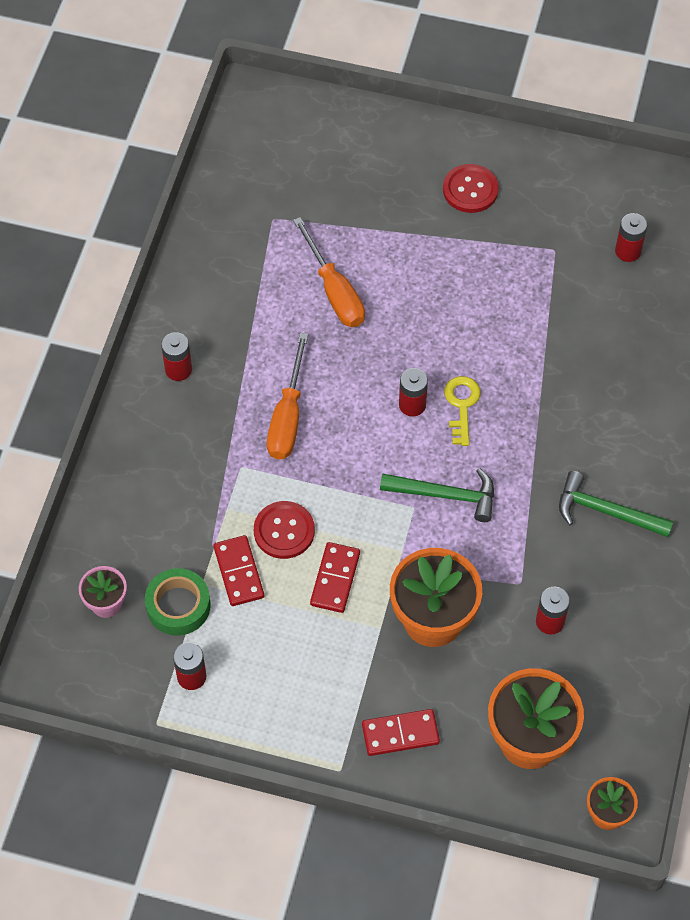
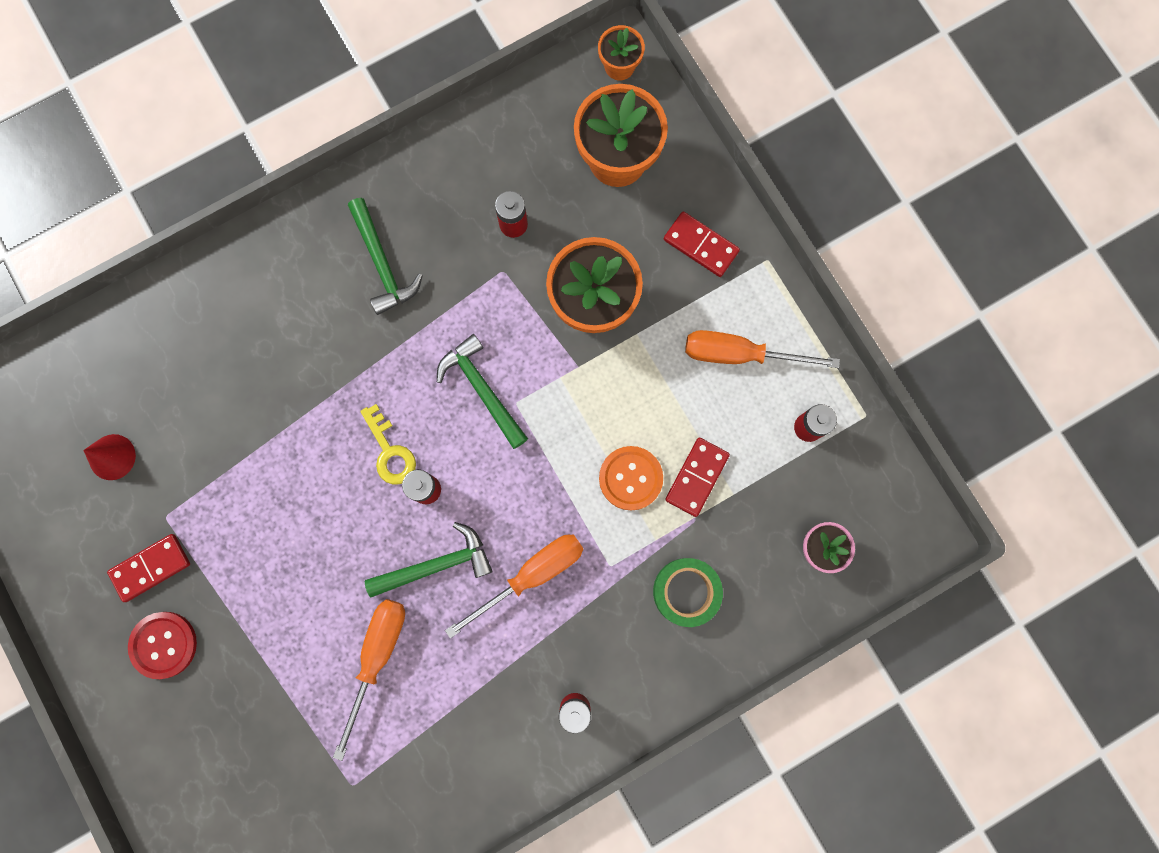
camera: 135 degrees left, 20 degrees up
(178, 606) = (767, 493): green tape -> green tape (686, 592)
(284, 531) = (630, 478): red button -> orange button
(292, 682) = (740, 354): none -> orange screwdriver
(335, 579) = (631, 403): red domino -> red domino (151, 568)
(356, 369) = (436, 565): none -> green hammer
(461, 405) = (390, 451): yellow key -> yellow key turned 75 degrees counterclockwise
(628, 251) = (112, 457): red battery -> red cone

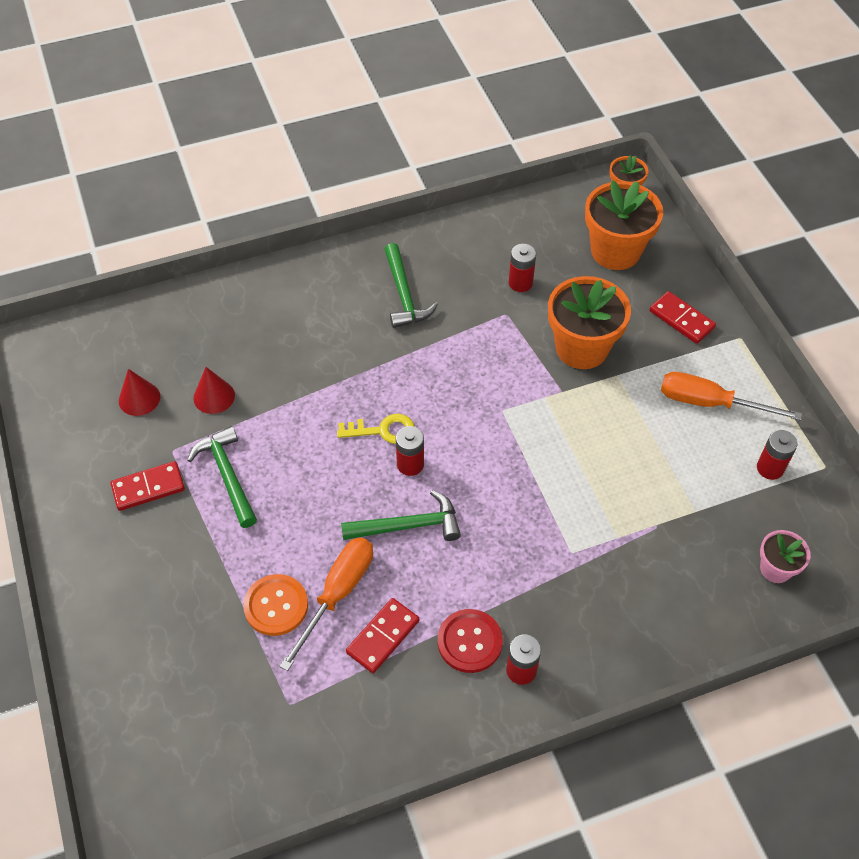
camera: 10 degrees right, 25 degrees down
(163, 644) = (142, 551): red button -> red button (469, 642)
(195, 440) = (214, 396): none -> red cone
(390, 451) = (383, 430): yellow key -> yellow key turned 75 degrees counterclockwise
(482, 390) = (474, 396): green hammer -> green hammer (227, 476)
(531, 575) = (496, 548): orange screwdriver -> none
(630, 478) = (599, 484): orange button -> orange button (276, 606)
(686, 592) = (642, 585): green tape -> none
(696, 477) = (661, 492): red domino -> red domino (383, 636)

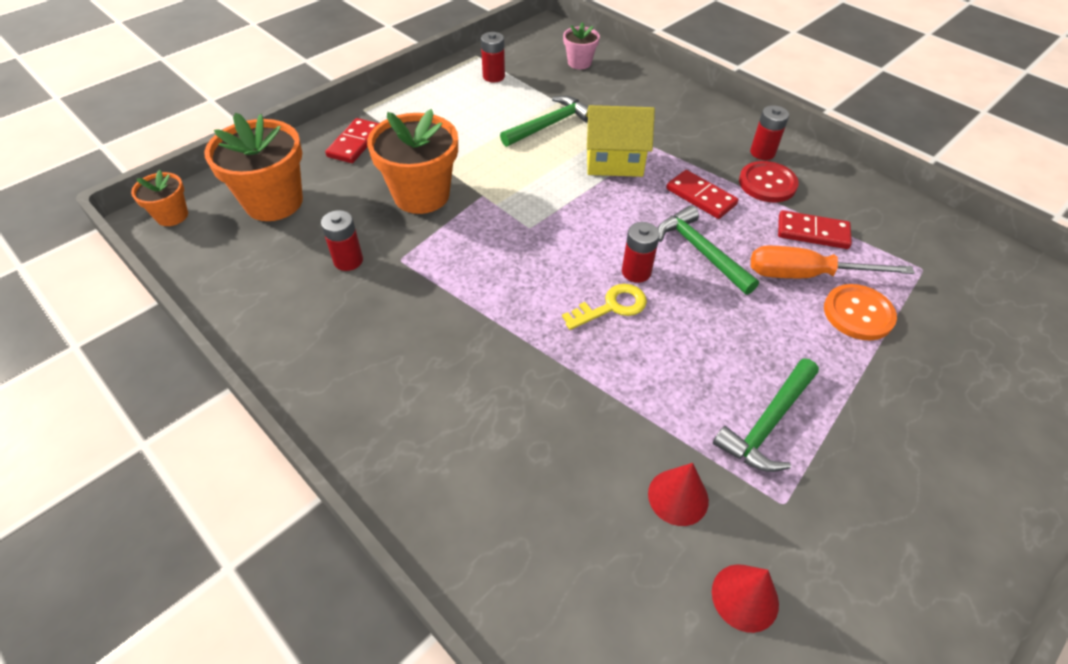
camera: 115 degrees left, 5 degrees down
(148, 488) = (849, 501): red domino -> red domino (701, 197)
(383, 430) = (612, 306): yellow key -> yellow key turned 90 degrees clockwise
(404, 294) = (408, 357): green hammer -> green hammer (549, 125)
(565, 516) = (614, 162): none -> yellow house
(710, 403) = (446, 112): orange screwdriver -> none

